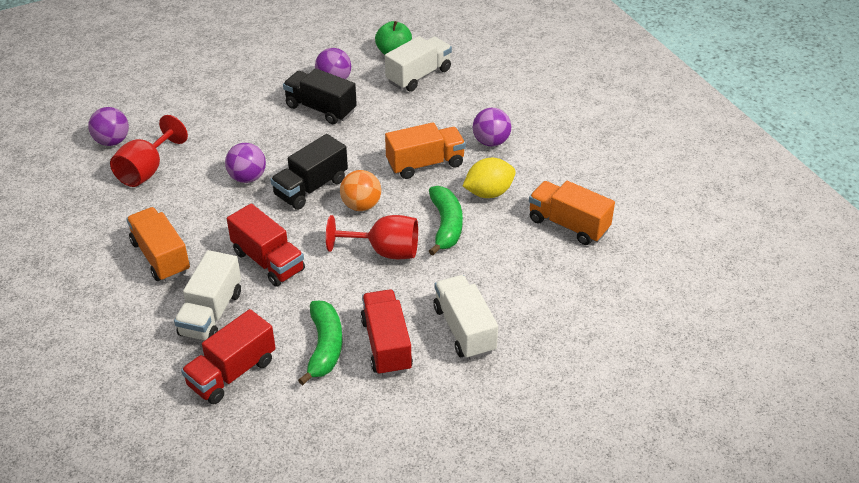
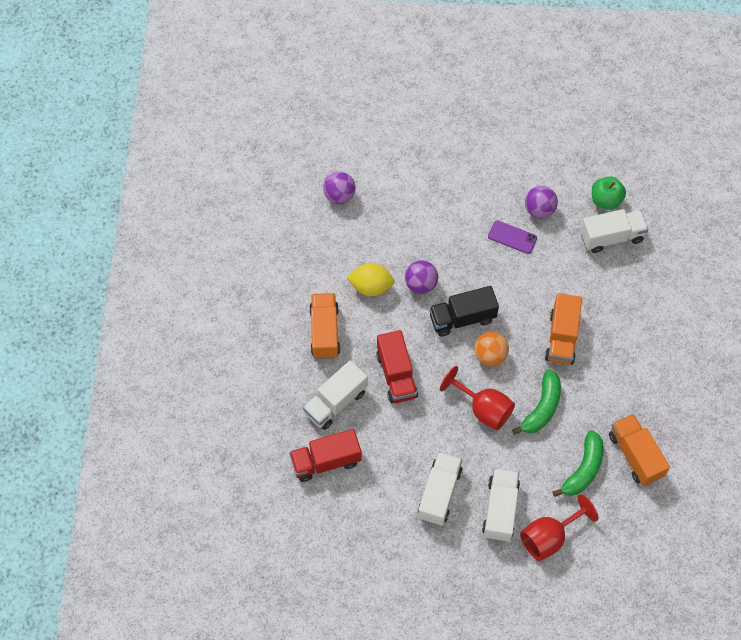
camera: 30 degrees right, 20 degrees up
(146, 170) = (351, 240): red goblet -> red goblet (549, 537)
(321, 109) = (512, 237): black truck -> purple phone
(325, 347) = (397, 473): green banana -> green banana (583, 469)
(386, 345) = (439, 493): red truck -> white truck
(425, 164) = (561, 338): orange truck -> orange truck turned 90 degrees clockwise
(488, 193) = (593, 392): yellow lemon -> yellow lemon (371, 287)
(491, 142) = (627, 340): purple ball -> none

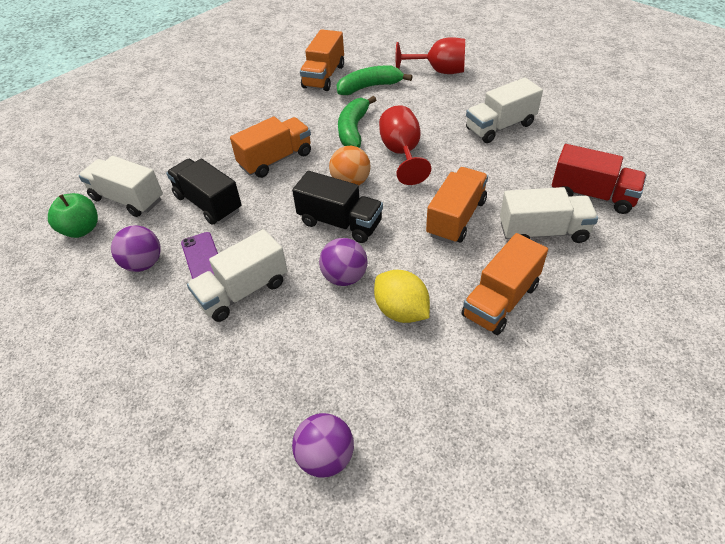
camera: 135 degrees left, 15 degrees down
(396, 375) = (456, 218): red truck -> orange truck
(500, 510) = (459, 97): white truck -> white truck (243, 291)
(542, 408) = (353, 130): green banana -> green banana turned 60 degrees counterclockwise
(558, 272) = (208, 203): none -> black truck

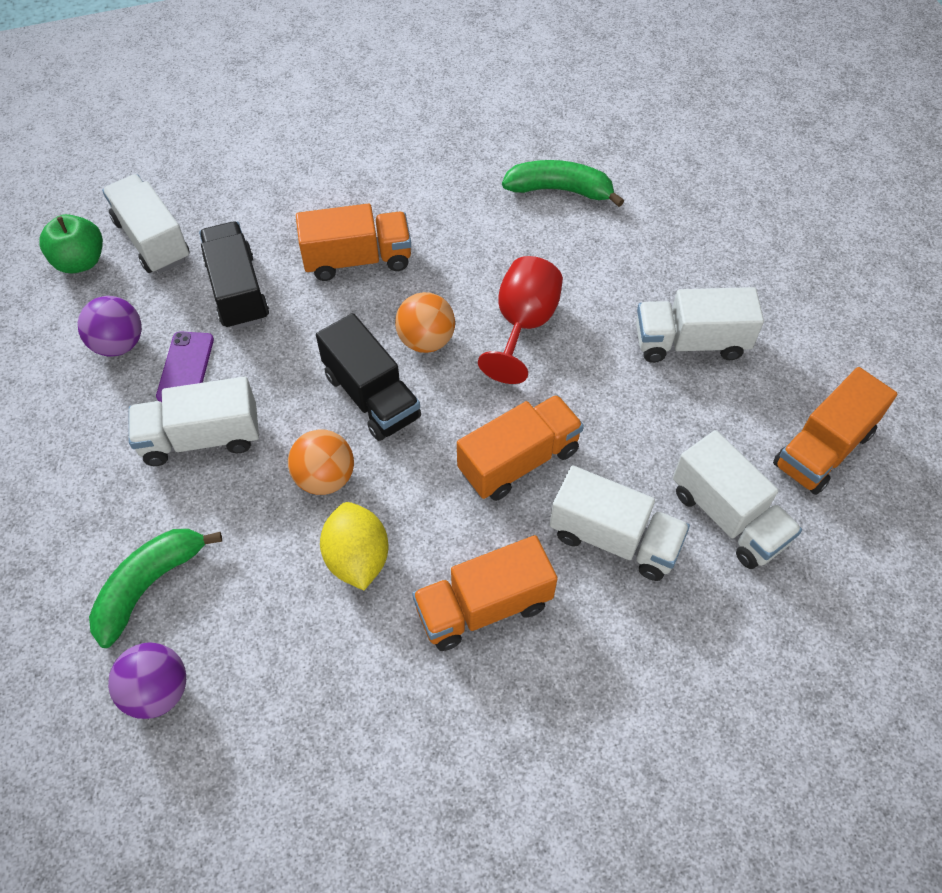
camera: 25 degrees right, 10 degrees up
(324, 76) = (510, 143): orange truck -> orange truck (823, 449)
(344, 277) = (325, 477): purple ball -> orange ball
(353, 130) = (487, 255): green banana -> green banana (149, 585)
(439, 71) = (678, 203): red goblet -> none
(592, 195) = (728, 516): red truck -> white truck

